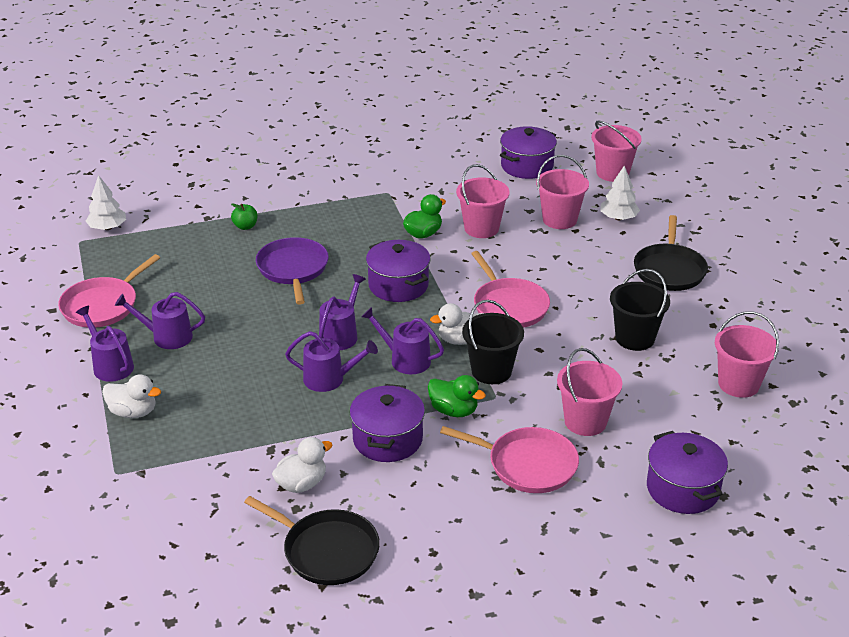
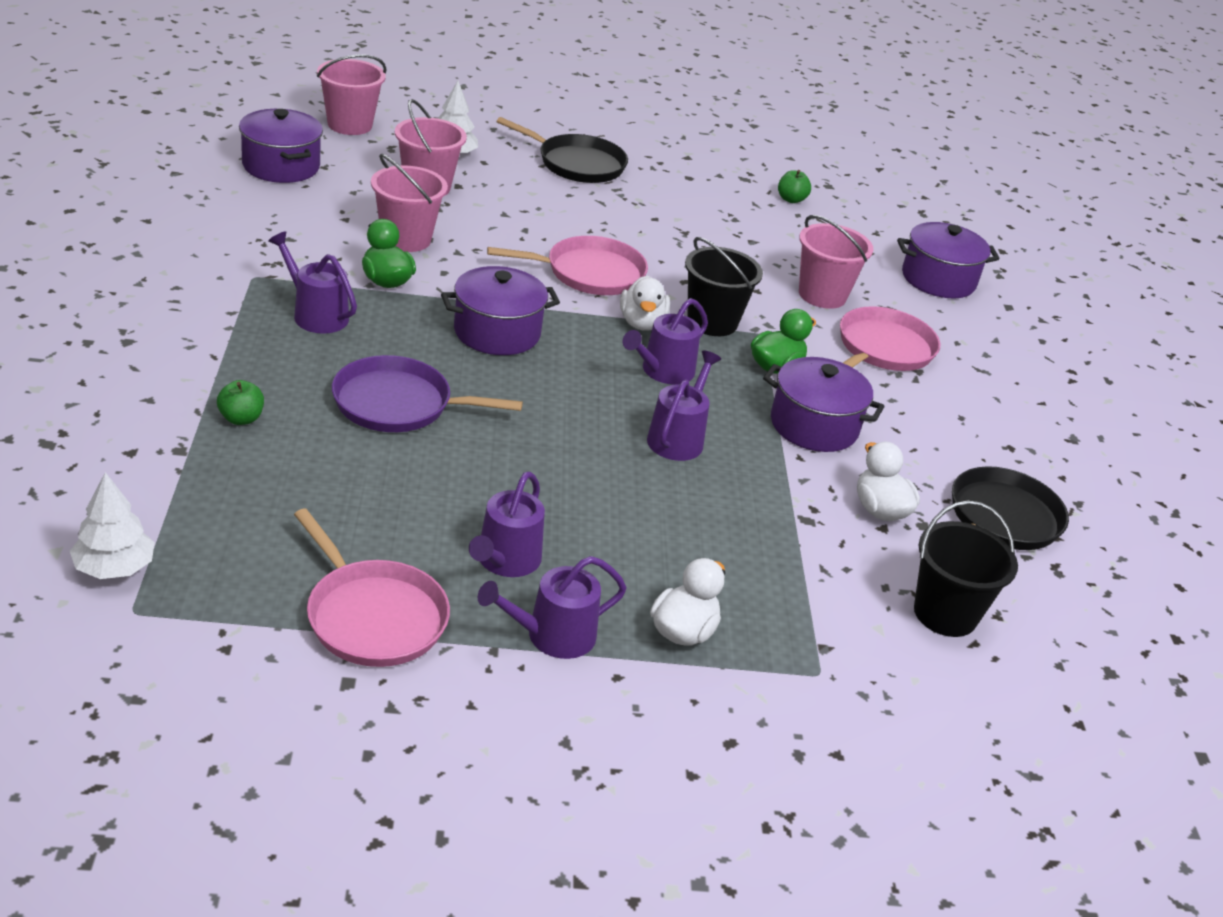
camera: 80 degrees left, 0 degrees up
(341, 335) = (585, 405): purple watering can -> purple watering can (316, 314)
(635, 338) = (691, 223): black bucket -> black bucket (945, 614)
(738, 384) = (791, 199): pink bucket -> green apple

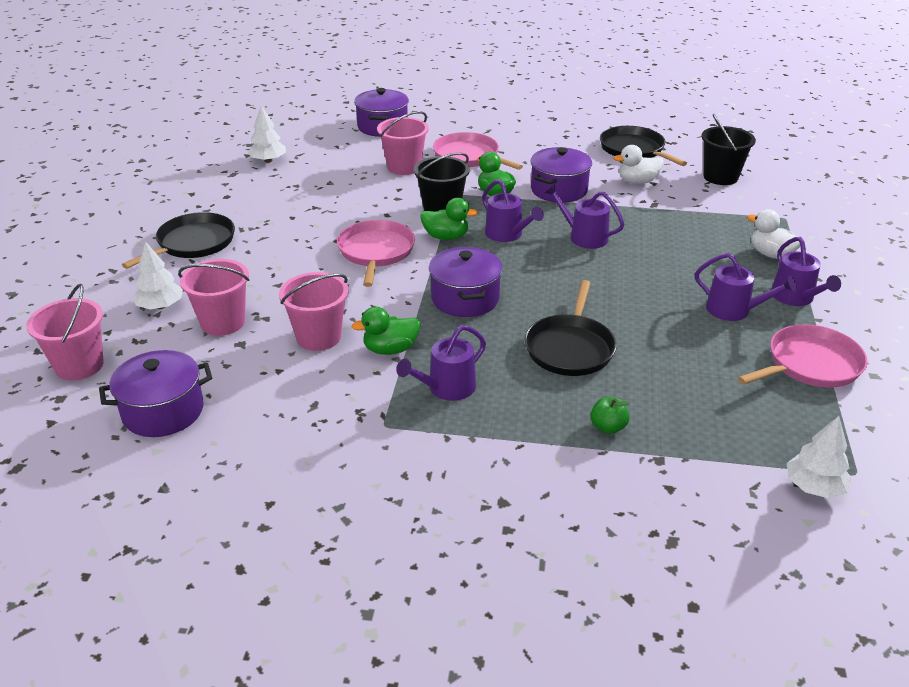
camera: 75 degrees left, 0 degrees up
(398, 404) = (570, 348): purple pan -> black pan
(642, 323) = (446, 237): white duck -> green duck
(791, 199) = (268, 160): green apple -> white tree

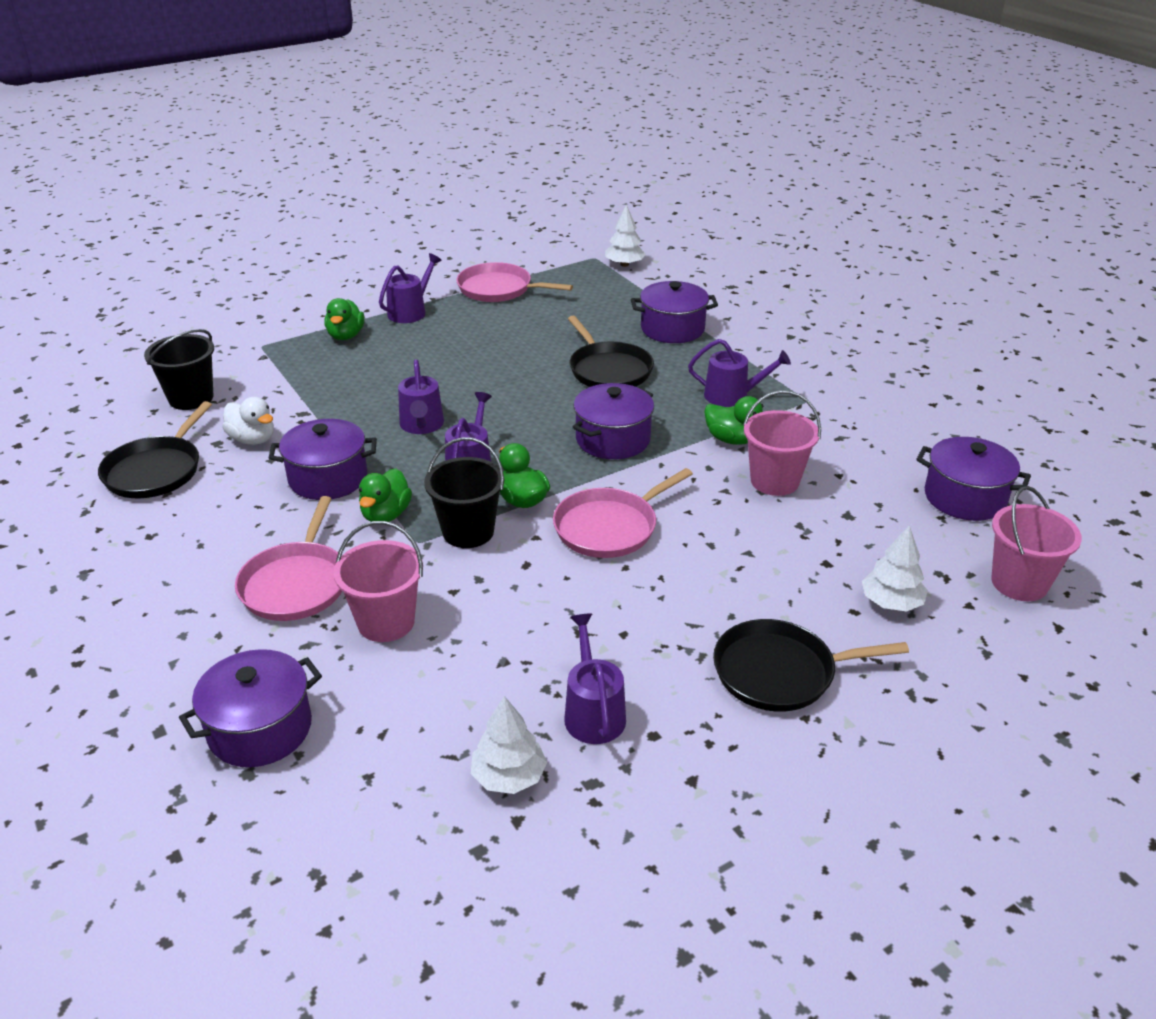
camera: 130 degrees left, 0 degrees up
(222, 322) = (844, 545): pink bucket -> none
(570, 348) = (608, 370): black pan -> black pan turned 90 degrees clockwise
(608, 427) = (672, 329): green apple -> purple pot
(733, 310) = (462, 328): purple watering can -> purple watering can (593, 713)
(770, 254) = (346, 336): white duck -> green duck

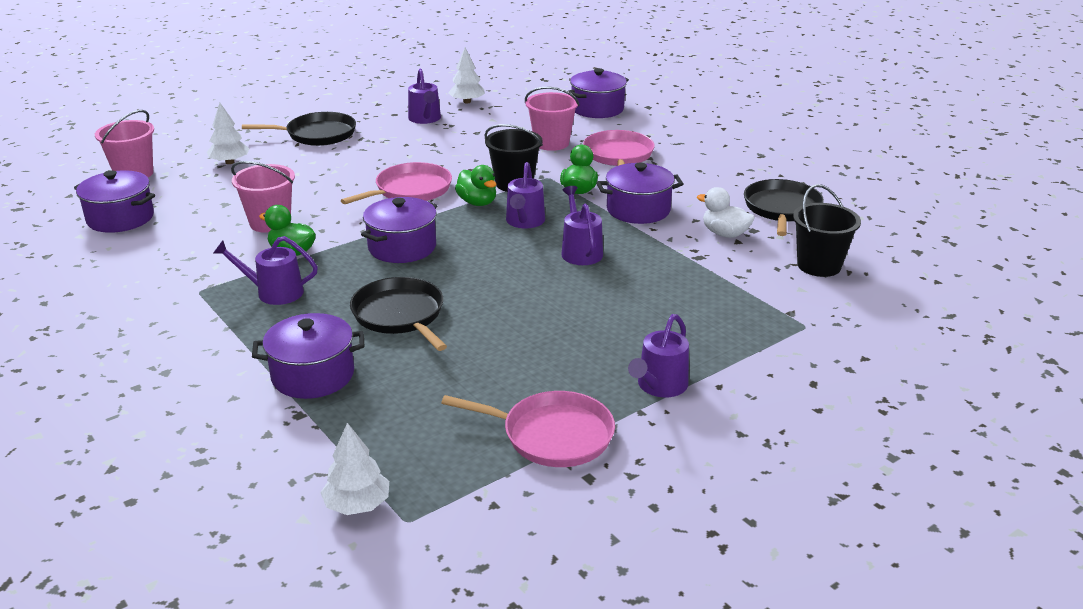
camera: 175 degrees right, 5 degrees down
(346, 336) = (718, 344): green duck -> none

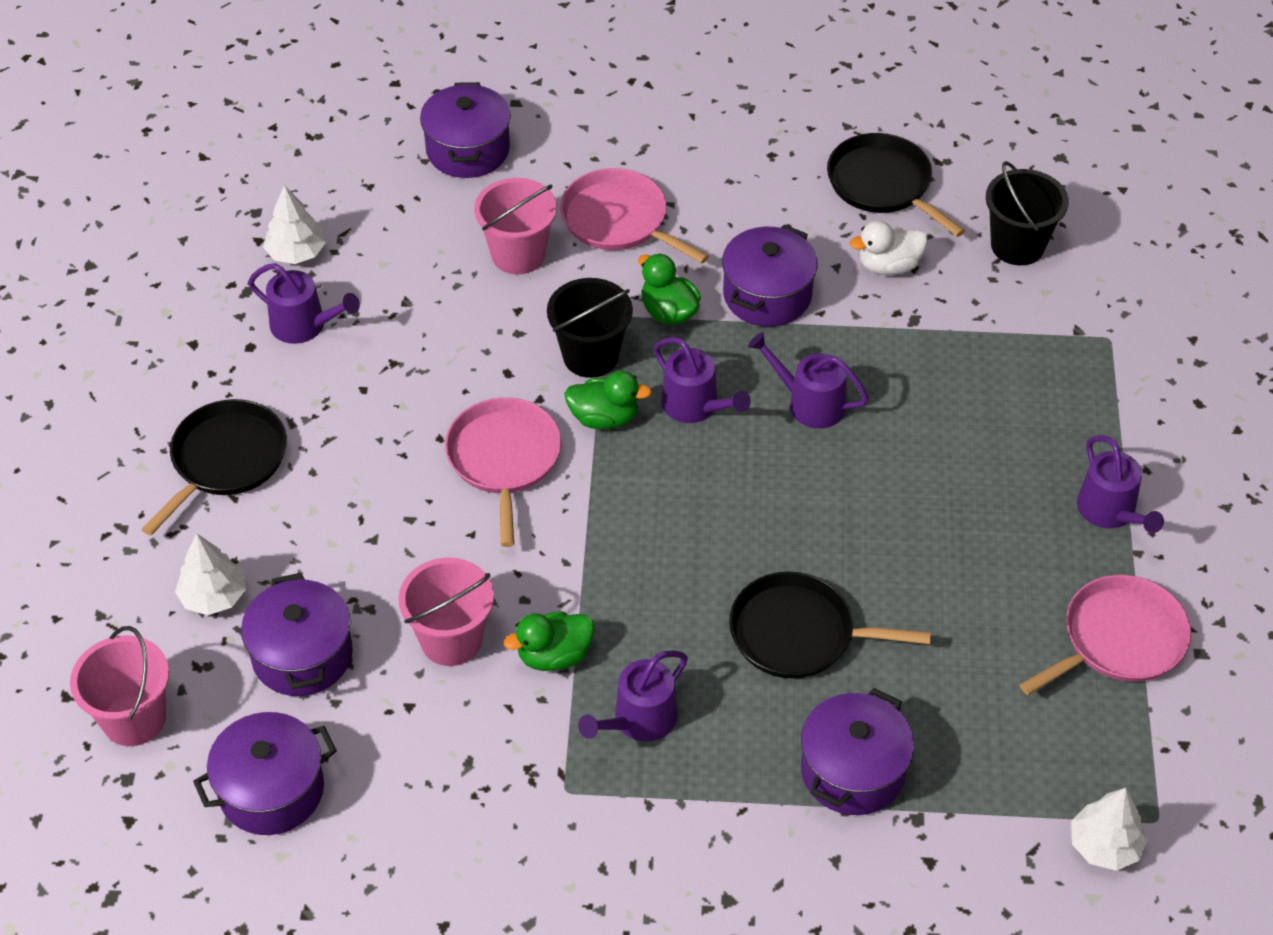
camera: 50 degrees left, 20 degrees up
(402, 247) = (646, 548): purple pot -> purple pot (302, 655)

